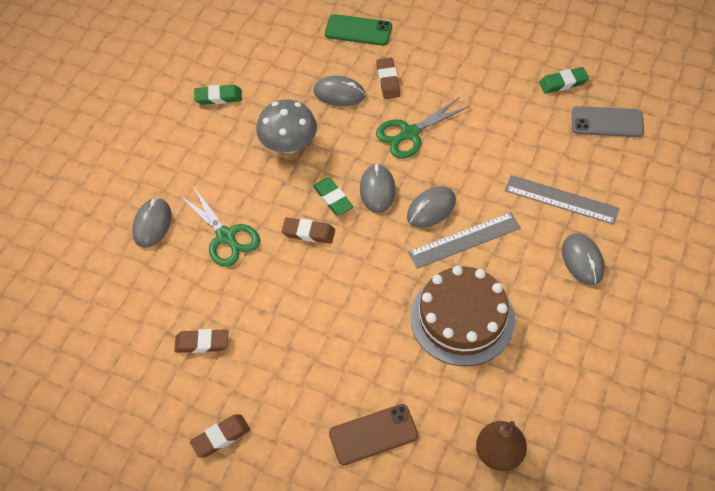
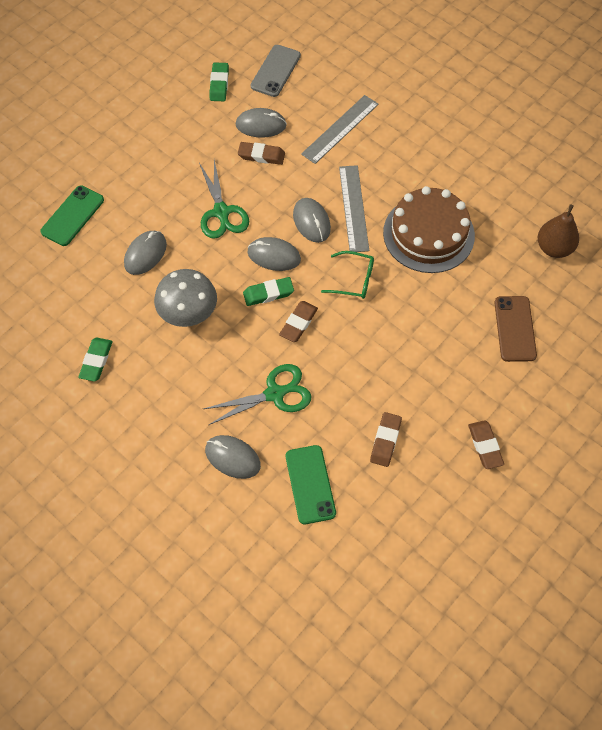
camera: 75 degrees left, 5 degrees up
(140, 292) = (310, 484): none -> green phone
(376, 264) = (353, 280): none -> green glasses
(388, 80) = (150, 210): brown eraser -> brown eraser (261, 155)
(582, 260) = (404, 136): grey mouse -> grey mouse (261, 125)

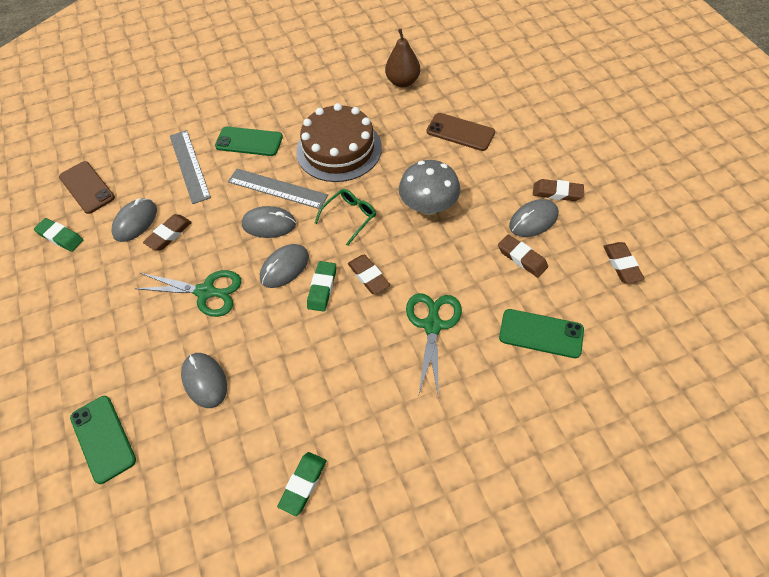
camera: 60 degrees left, 5 degrees down
(96, 361) = (303, 484): green eraser -> green eraser turned 75 degrees clockwise
(188, 313) = (300, 367): grey mushroom -> grey mushroom (428, 206)
(232, 458) = (484, 390): grey mouse -> grey mouse (533, 220)
(275, 71) = (87, 187): grey phone -> brown phone
(394, 158) = (249, 141): none -> green phone
(425, 532) = (621, 264): none -> brown eraser

